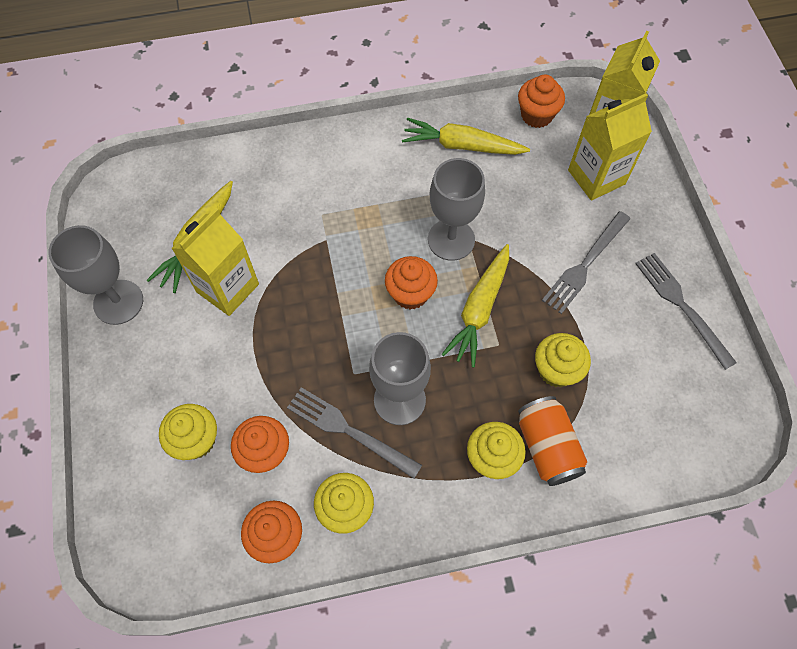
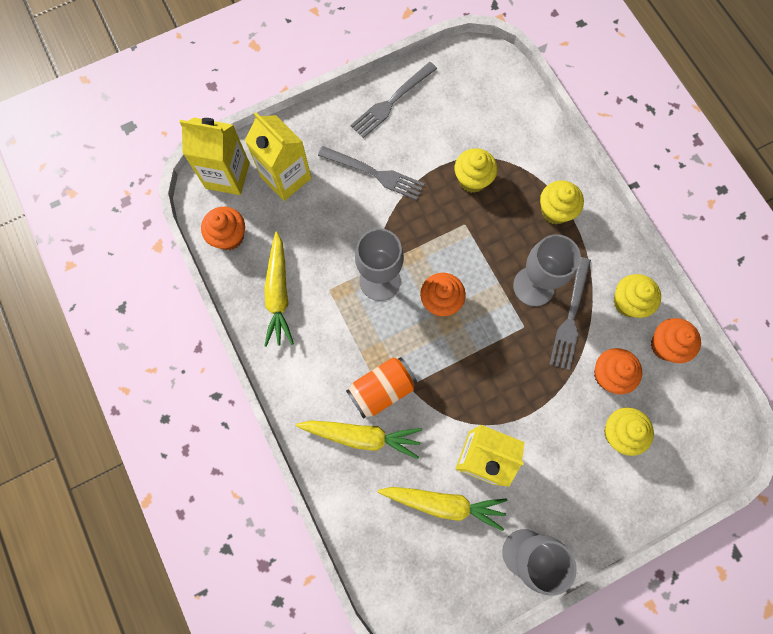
camera: 105 degrees left, 10 degrees up
(479, 309) = (438, 244): yellow carrot -> yellow carrot (362, 436)
(547, 447) = (534, 176): orange can -> orange can (382, 389)

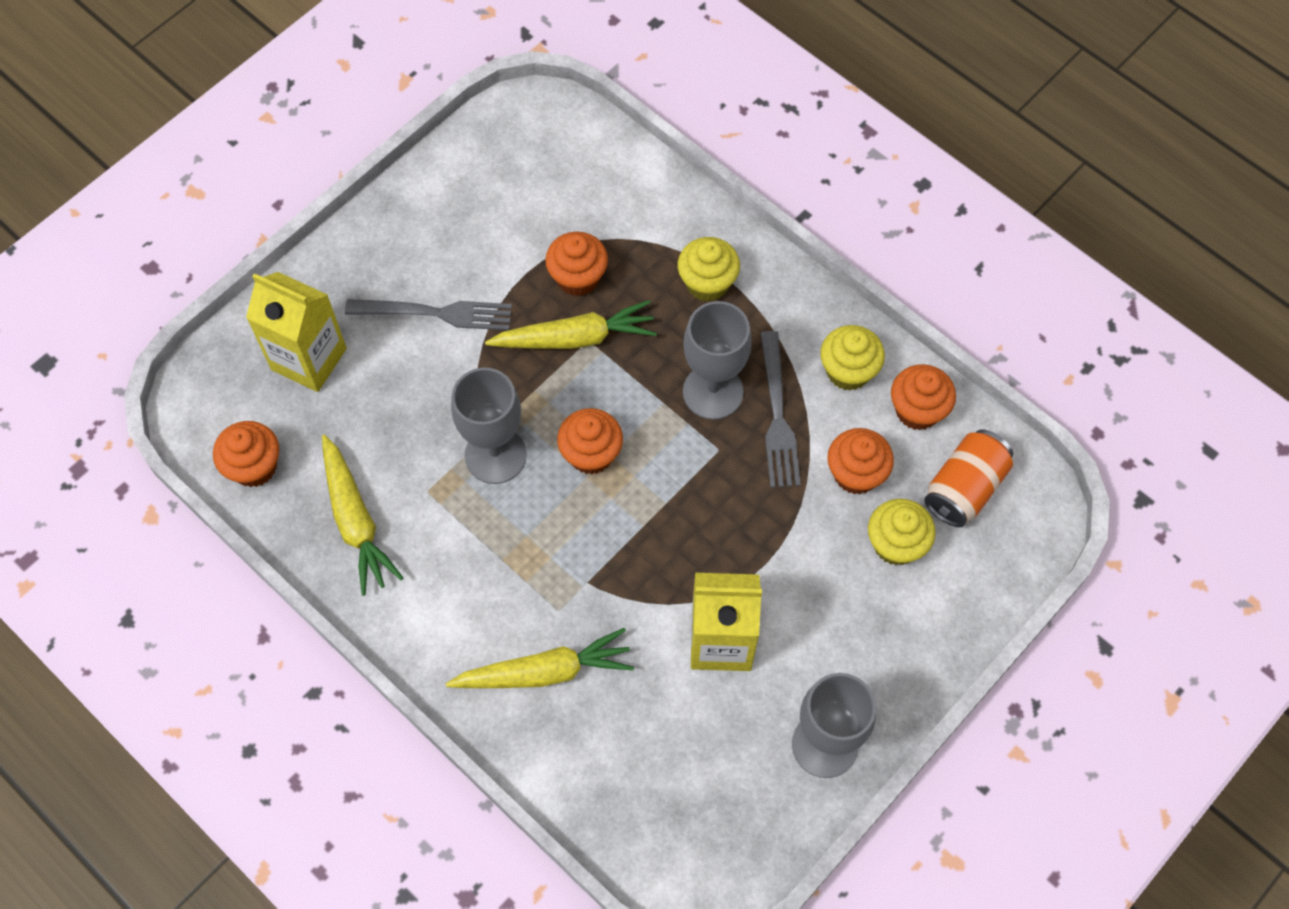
camera: 20 degrees left, 10 degrees down
(227, 175) = (221, 384): yellow carton -> none
(382, 389) = (551, 600): orange can -> orange can (964, 488)
(391, 102) = (425, 209): grey fork -> none
(444, 504) = (691, 720): yellow carrot -> yellow carrot (575, 338)
(472, 179) = (578, 278): yellow cupcake -> orange cupcake

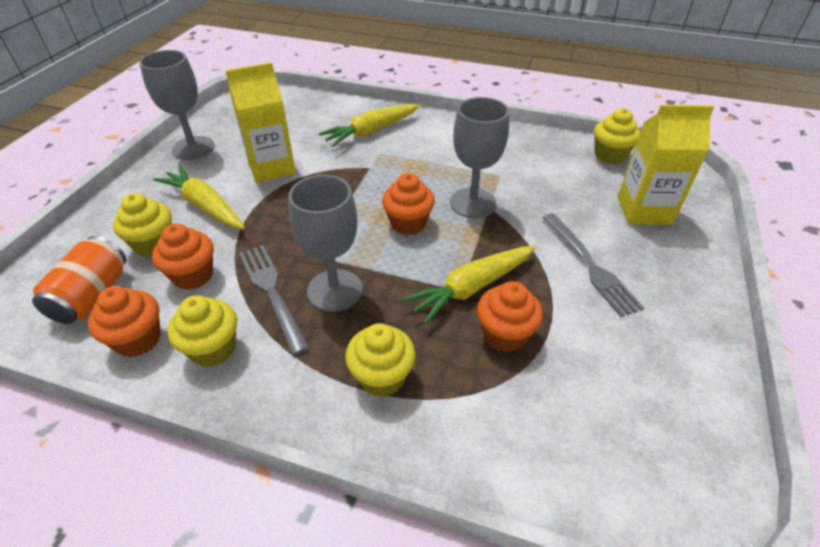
camera: 155 degrees right, 20 degrees down
(254, 466) = (610, 155): orange cupcake -> yellow cupcake
(355, 521) = (528, 152): yellow carrot -> yellow carrot (205, 206)
(437, 313) = (591, 266): grey fork -> grey fork turned 90 degrees counterclockwise

